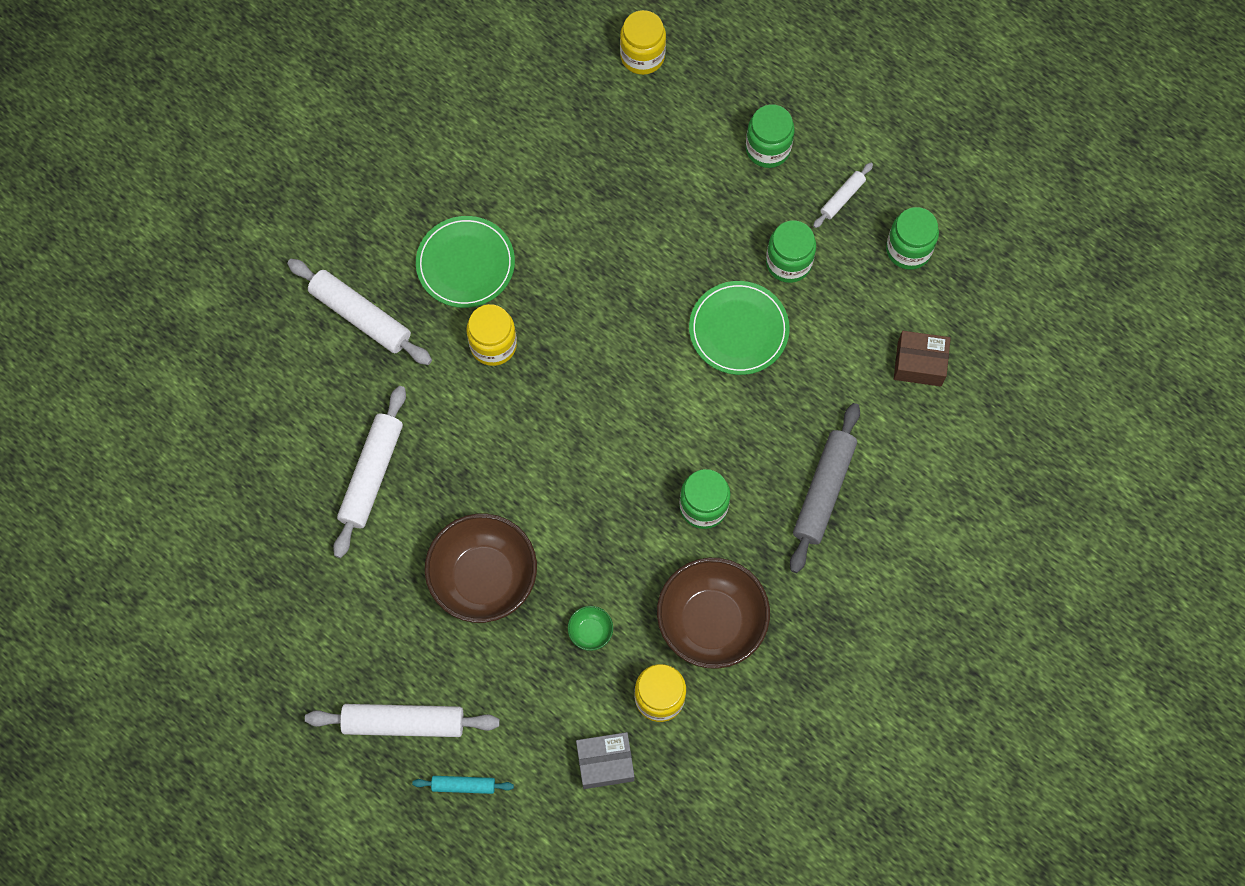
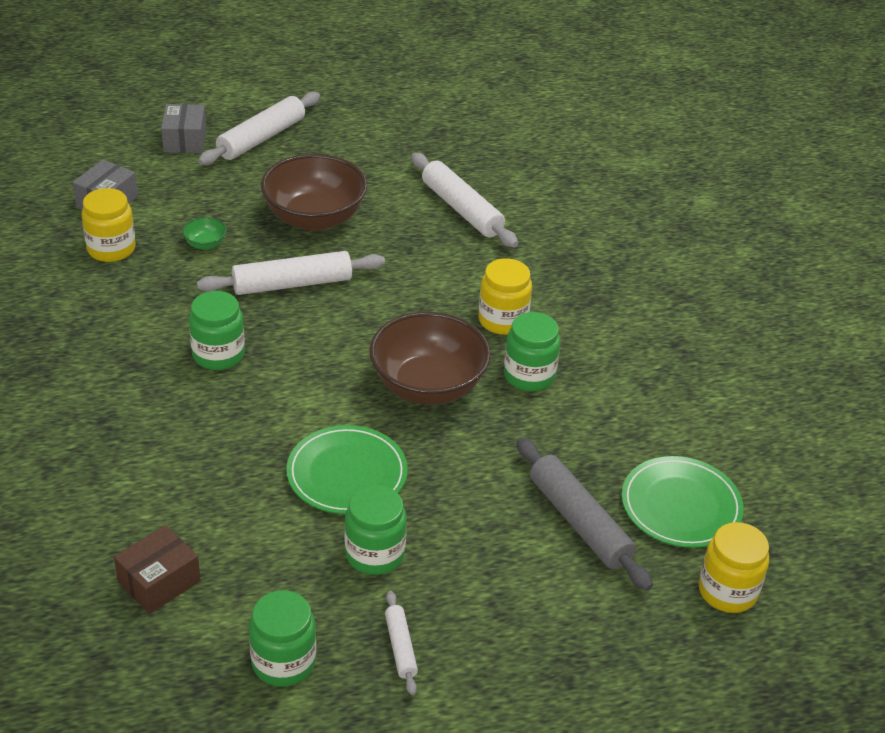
camera: 125 degrees right, 30 degrees down
(360, 316) = (606, 267): white rolling pin -> white rolling pin (292, 284)
(463, 785) = (185, 140): turquoise rolling pin -> grey box
(465, 264) = (598, 344): green plate -> green plate (681, 506)
(711, 622) = (125, 305): brown bowl -> brown bowl (428, 386)
(768, 148) = (520, 623): green jar -> green jar (529, 375)
(823, 491) = (134, 433): grey rolling pin -> grey rolling pin (579, 522)

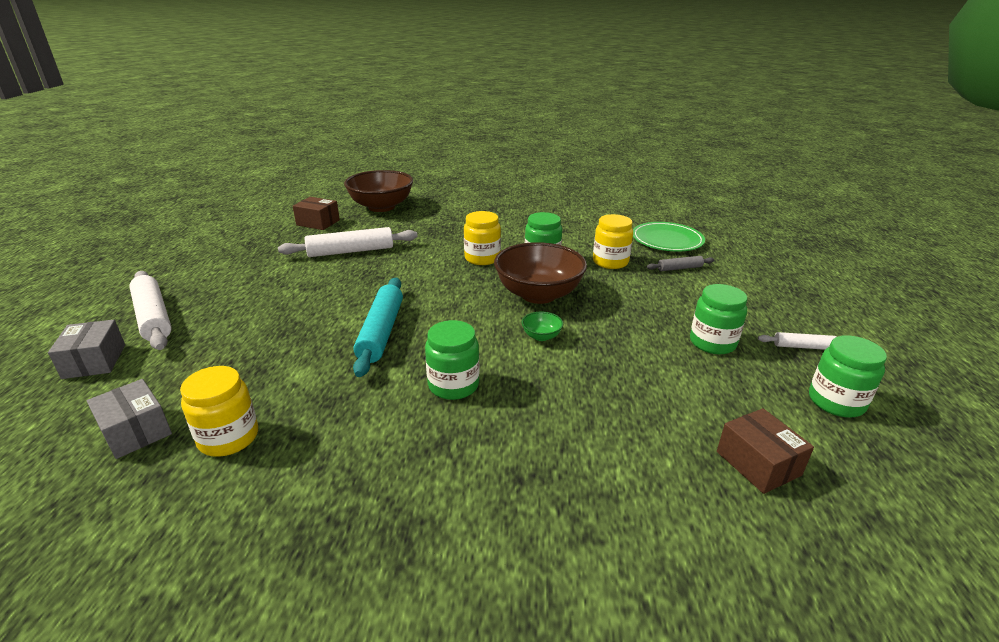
camera: 70 degrees left, 10 degrees down
(185, 140) = (94, 361): grey box -> grey box turned 60 degrees clockwise
(205, 244) = (282, 371): green bowl -> green bowl (541, 336)
(292, 284) = (381, 332): white rolling pin -> turquoise rolling pin
(314, 218) = (302, 309): brown bowl -> brown bowl (381, 207)
(347, 474) = (625, 341): green plate -> none
(527, 158) = (318, 222): none -> brown box
(579, 522) = (679, 268): grey rolling pin -> grey rolling pin, size x0.52
(727, 591) = (732, 241): yellow jar -> yellow jar (610, 262)

